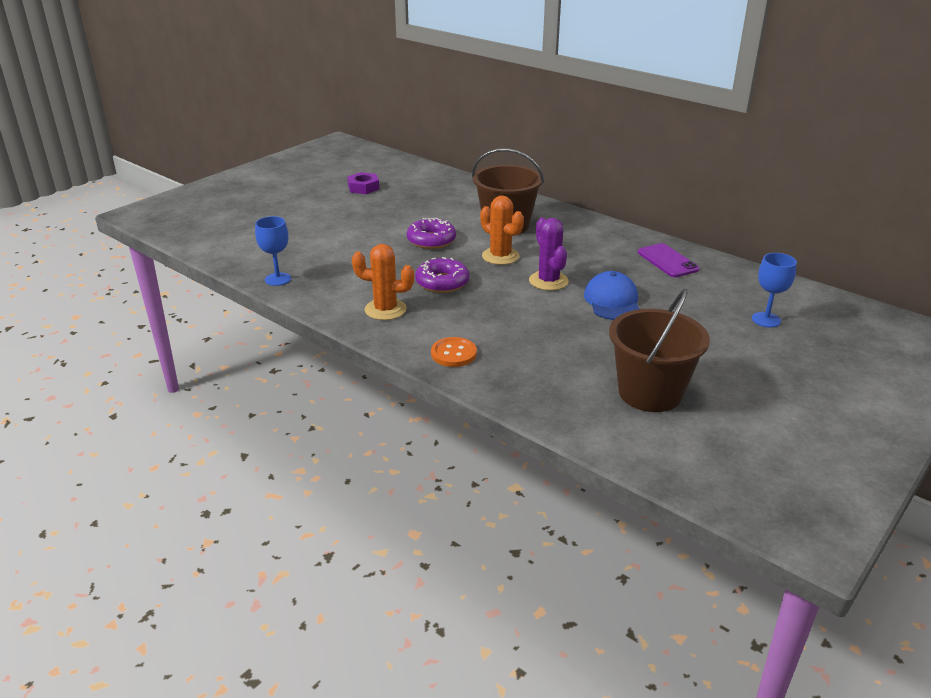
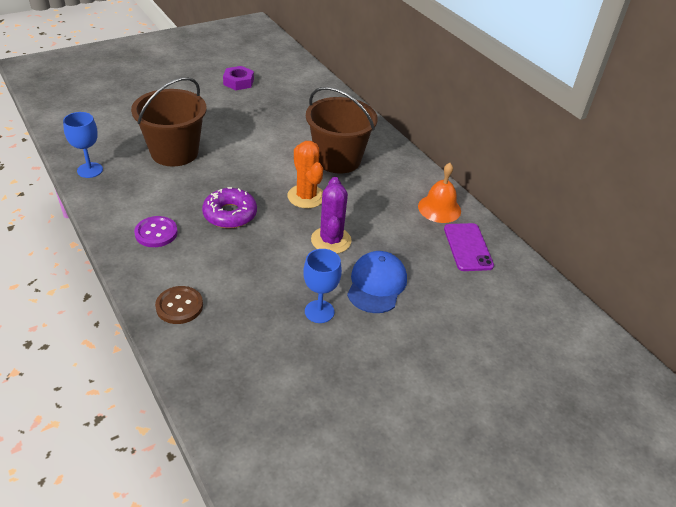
camera: 15 degrees right, 10 degrees up
(385, 310) = (156, 233): orange cactus -> purple button
(431, 240) = (255, 160): purple donut -> none
(453, 353) = (179, 306): orange button -> brown button
(623, 240) = (439, 208): none -> orange bell
(650, 393) = (333, 419): brown bucket -> brown bucket (174, 152)
(766, 320) = (521, 357): blue goblet -> blue goblet (319, 311)

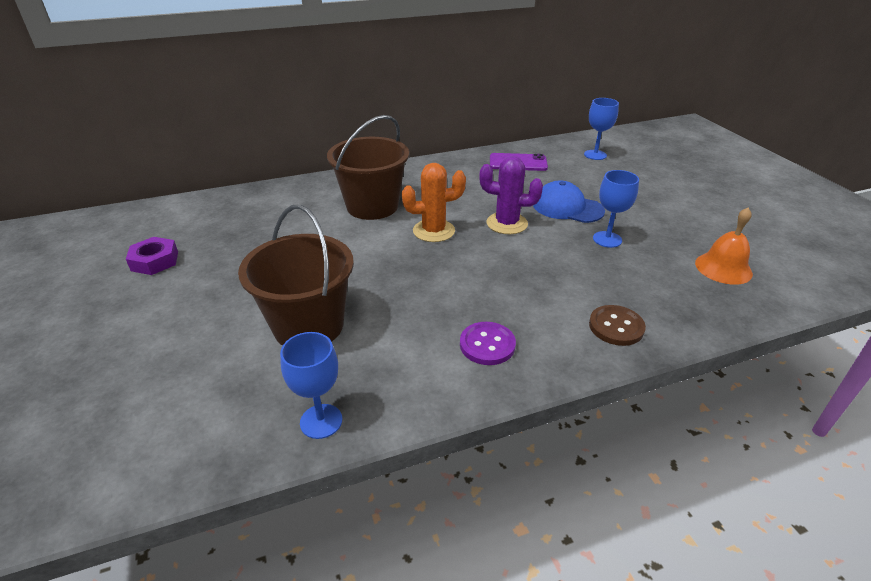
camera: 75 degrees left, 5 degrees down
(230, 214) = (457, 283): purple donut -> none
(439, 208) = (465, 166): orange bell -> orange bell (723, 268)
(524, 316) = (595, 155): none -> blue goblet

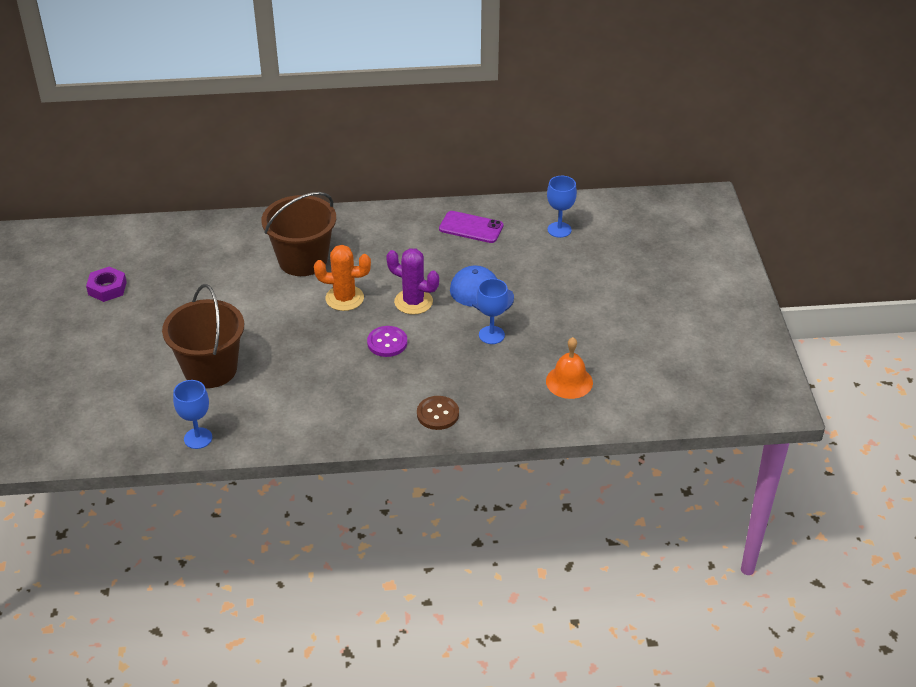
camera: 15 degrees right, 5 degrees up
(487, 345) = (332, 409): purple button -> purple button (387, 343)

